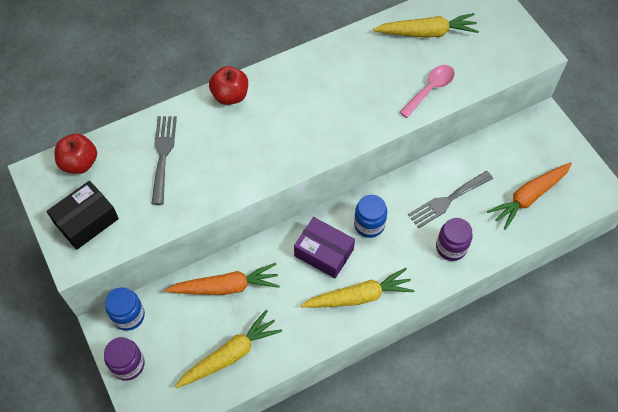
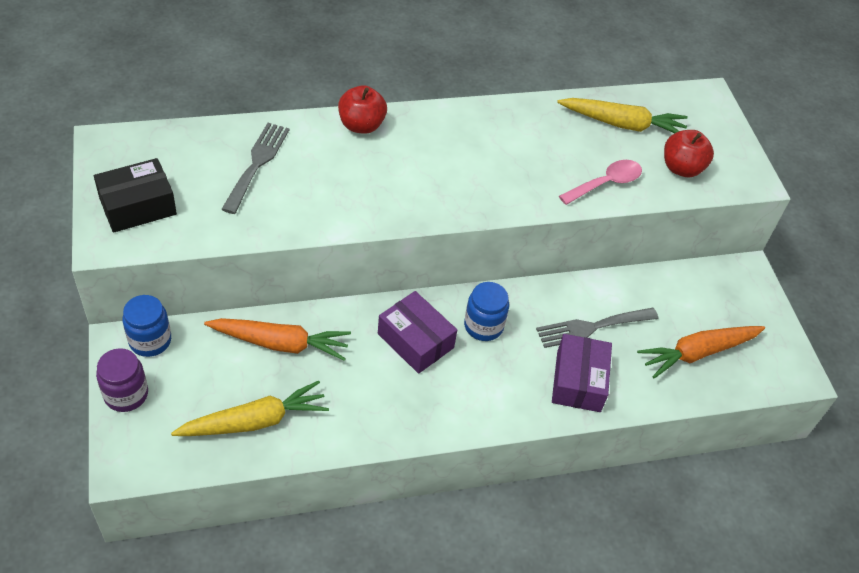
camera: 10 degrees right, 10 degrees down
(79, 163) = (157, 145): red apple -> red apple (681, 168)
(359, 296) = (441, 402): yellow carrot -> none
(451, 247) = (578, 381): purple jar -> purple box

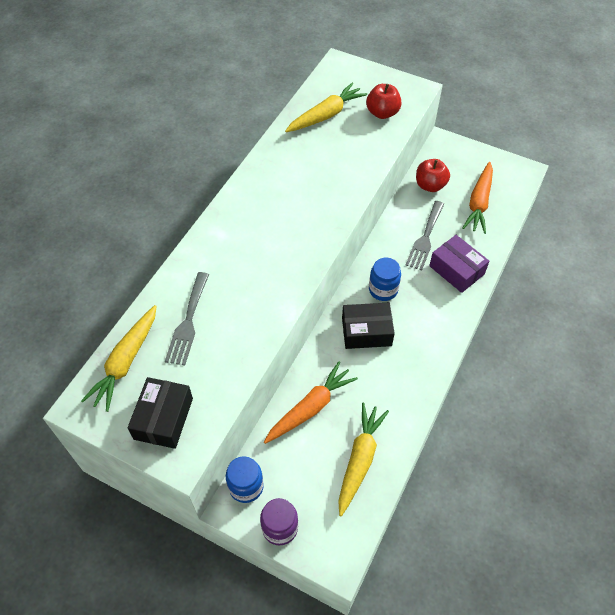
camera: 45 degrees left, 5 degrees up
(175, 145) = (126, 362): none -> yellow carrot
(257, 163) = (188, 322): grey fork -> grey fork turned 135 degrees counterclockwise
(361, 125) = (207, 243): red apple -> red apple (430, 185)
(415, 341) = (366, 332): purple box -> black box
(606, 183) = (364, 154): pink spoon -> none

